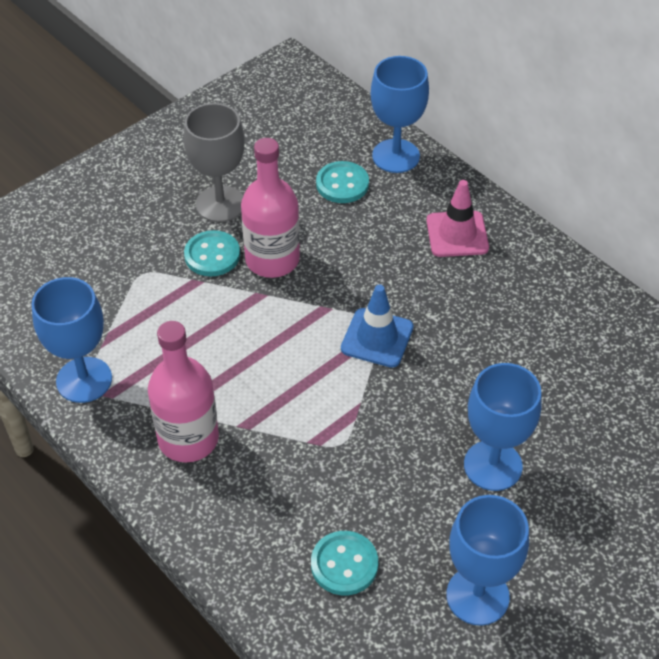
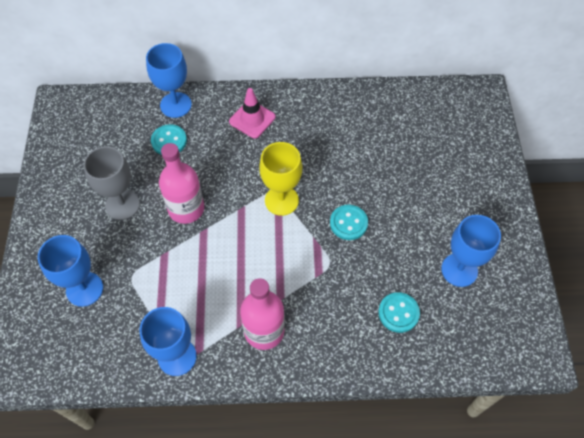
camera: 50 degrees left, 10 degrees up
(212, 255) = (154, 234): turquoise button -> turquoise button (348, 223)
(377, 338) = (281, 200): blue traffic cone -> yellow goblet
(493, 465) = (397, 210): blue goblet -> blue goblet (84, 289)

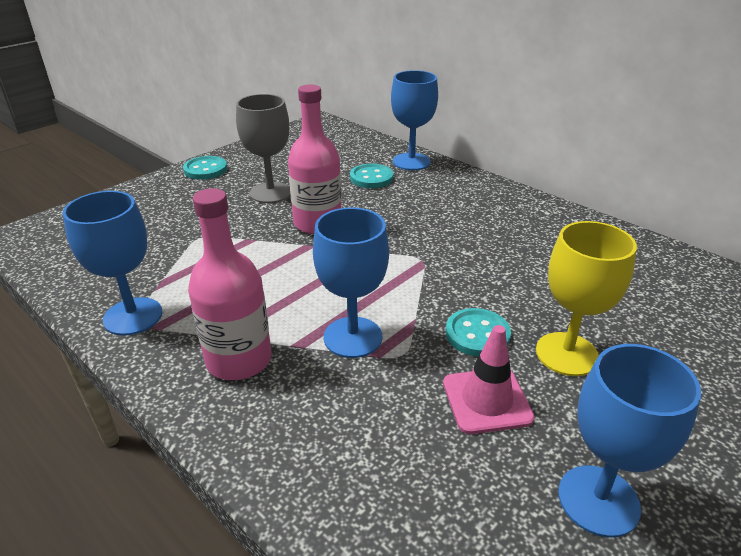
camera: 45 degrees right, 25 degrees down
(84, 289) = (155, 222): blue goblet -> blue goblet (353, 337)
(252, 119) = (473, 201): pink traffic cone -> pink traffic cone (486, 400)
(281, 200) = (421, 270): yellow goblet -> yellow goblet (566, 354)
(398, 313) = (427, 475): turquoise button -> turquoise button (205, 169)

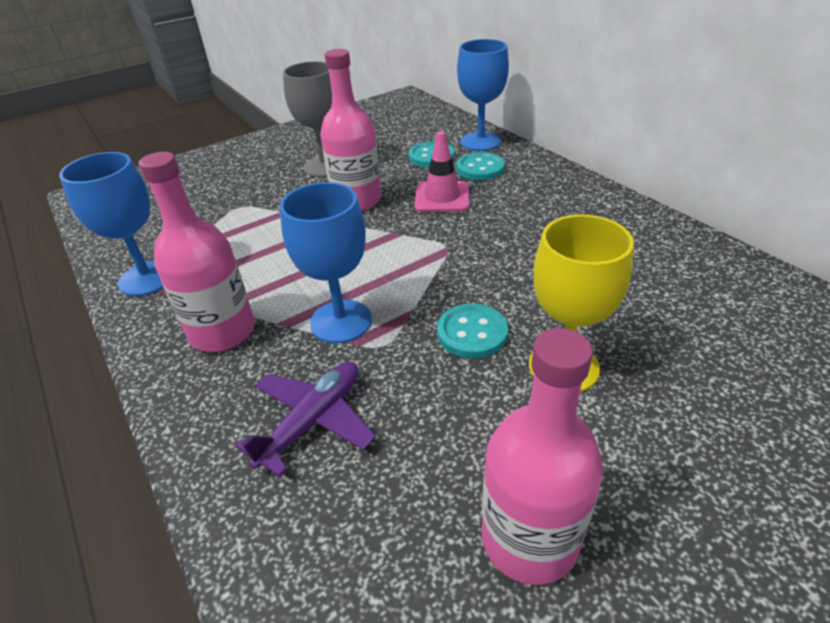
camera: 15 degrees right, 5 degrees up
(205, 169) = (273, 140): turquoise button -> turquoise button (480, 168)
(366, 431) = (313, 421): none -> purple plane
(486, 400) = (451, 406): pink traffic cone -> pink traffic cone (442, 197)
(598, 500) = (529, 539): blue goblet -> pink bottle

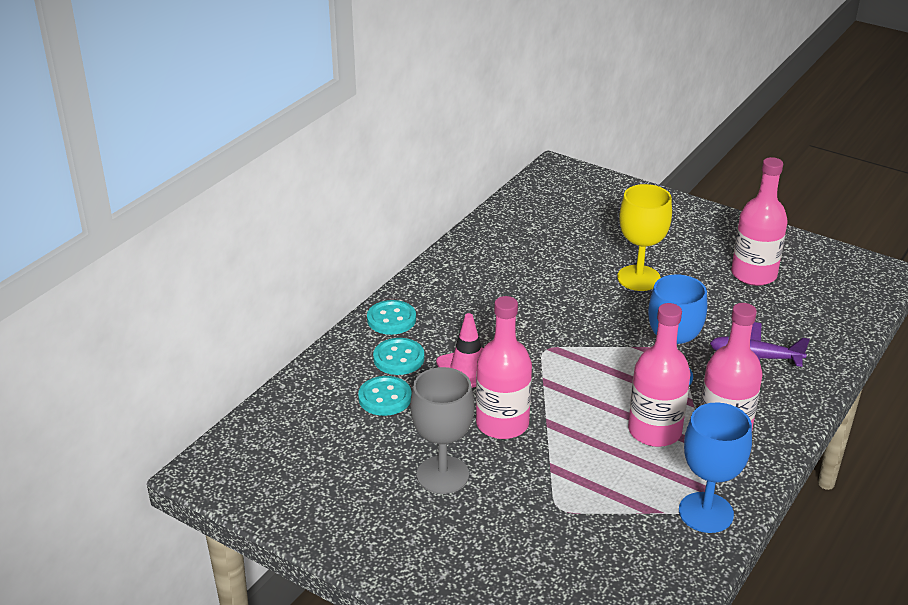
camera: 115 degrees left, 5 degrees down
(269, 281) = (654, 431): none -> pink bottle
(472, 333) = (636, 316): turquoise button -> turquoise button (391, 319)
(480, 142) = (334, 370): blue goblet -> none

